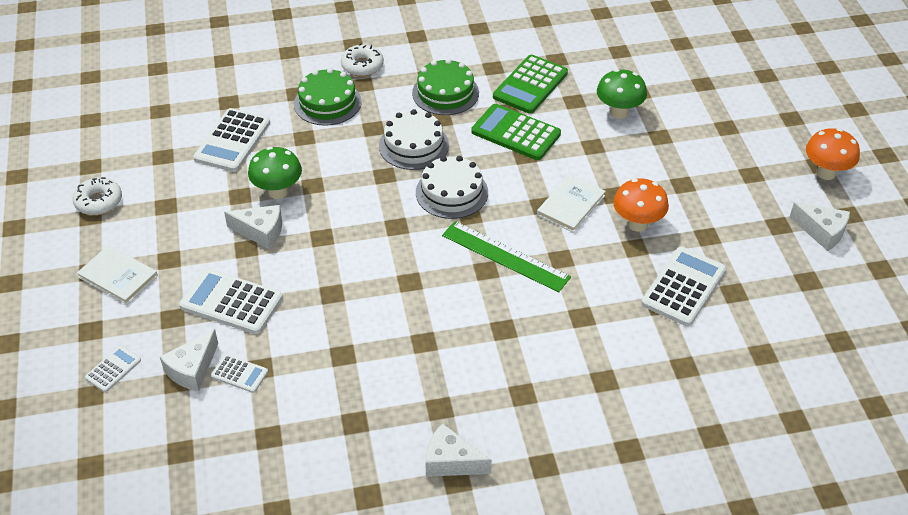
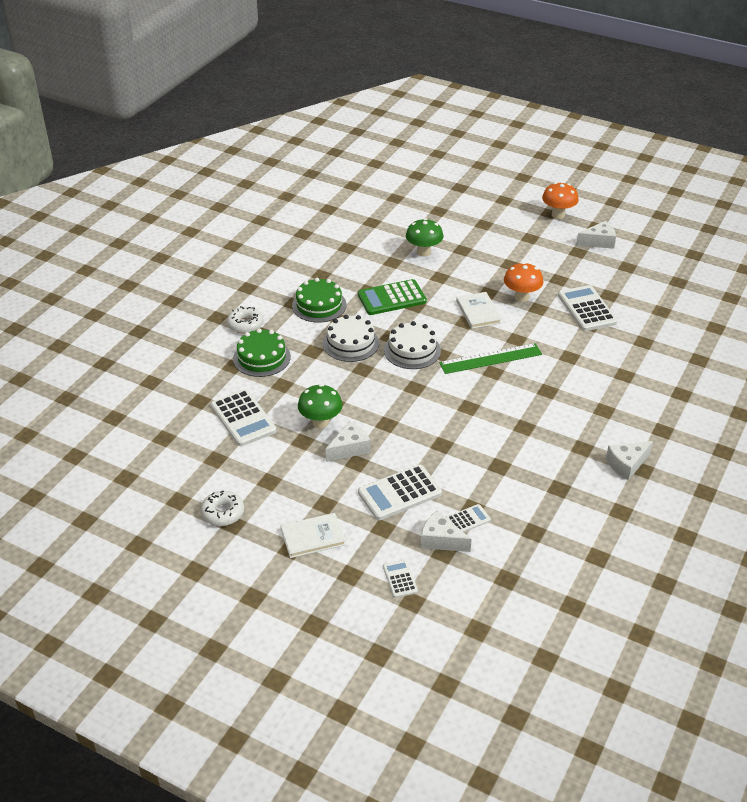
camera: 50 degrees left, 5 degrees down
(192, 369) = (441, 540): white cheese -> white cheese turned 135 degrees clockwise
(530, 85) = (357, 270): green calculator -> none

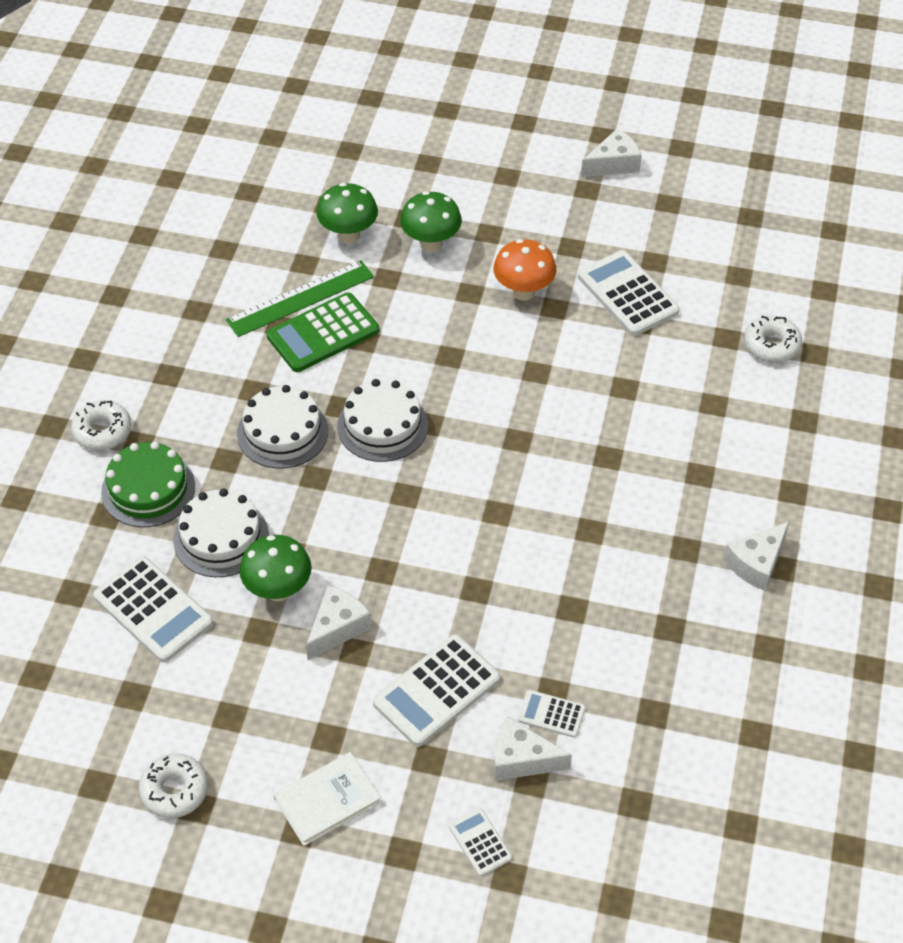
camera: 15 degrees left, 10 degrees up
(296, 389) = (221, 537): none -> white cake
(319, 305) = (211, 370): green cake -> none
(468, 520) = (551, 714): white calculator -> white calculator turned 120 degrees counterclockwise
(472, 264) = (431, 243): none -> green mushroom
(478, 312) = (465, 332): white book -> none
(490, 358) = (507, 416): green ruler -> green ruler (300, 298)
(558, 214) = (538, 123): orange mushroom -> none
(672, 350) = (771, 345): none -> white donut

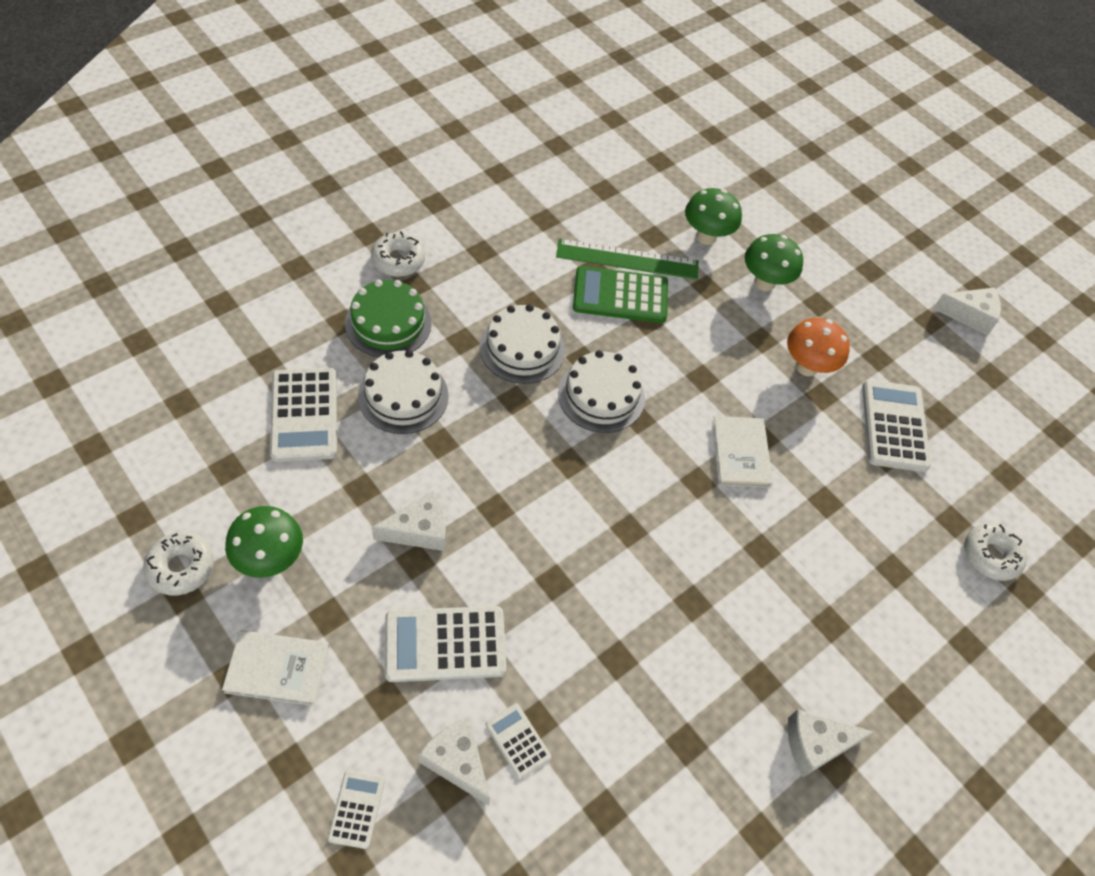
camera: 30 degrees right, 5 degrees up
(278, 590) = (405, 467): green mushroom -> green mushroom (270, 559)
(530, 395) = (740, 453): none -> white book

